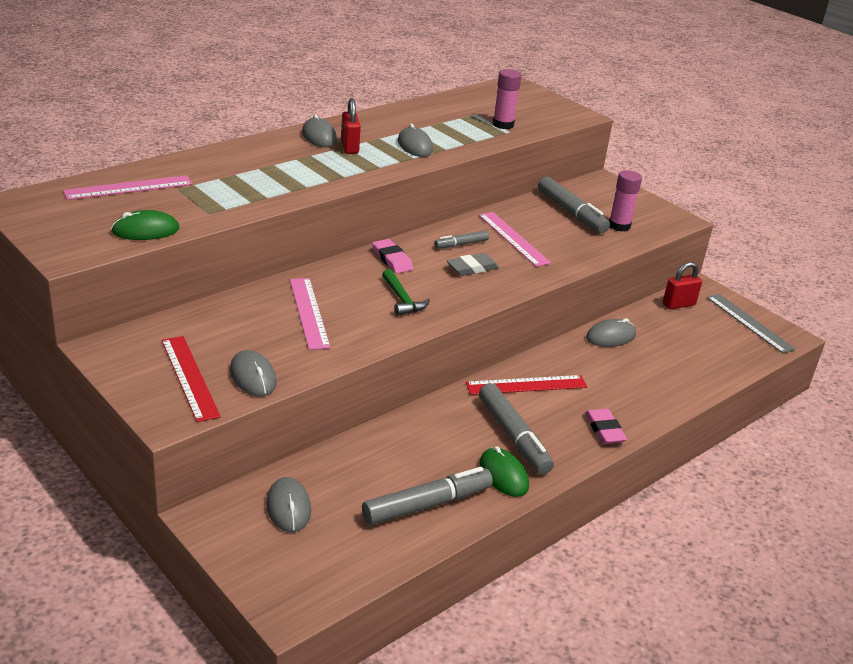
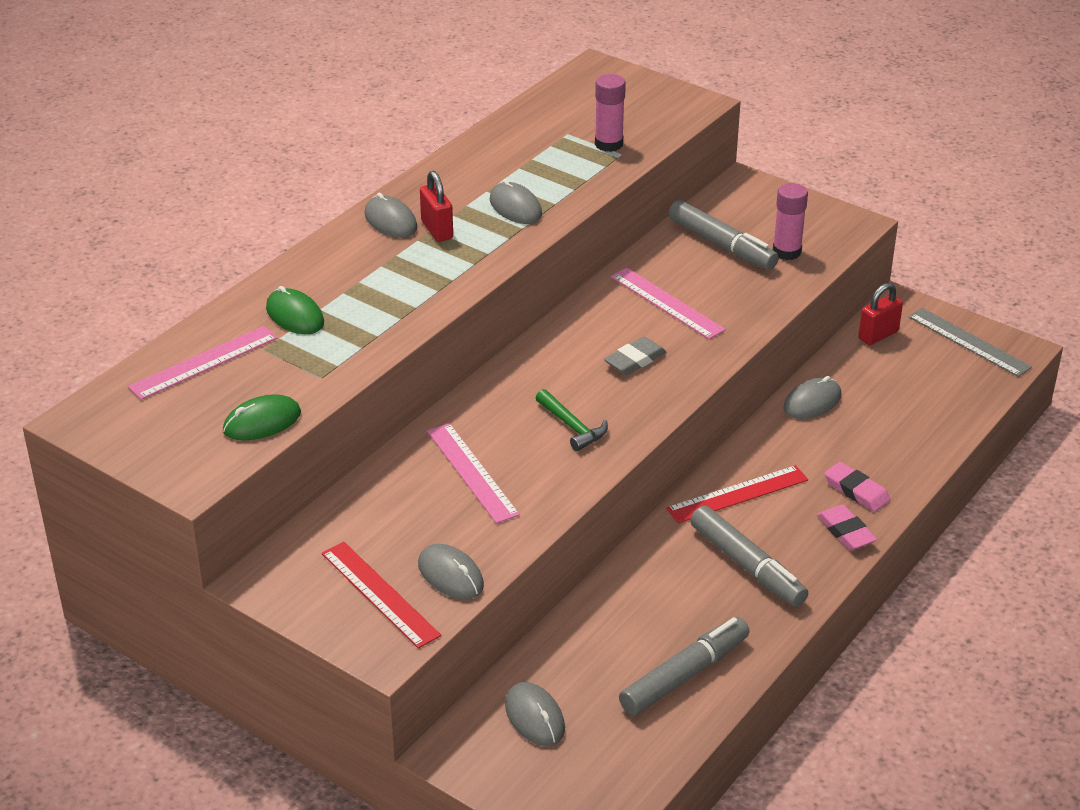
camera: 10 degrees left, 5 degrees up
(392, 259) = (535, 371): pink eraser -> pink eraser (856, 490)
(461, 244) = (607, 327): grey marker -> none
(503, 475) = (754, 617): green mouse -> green mouse (295, 315)

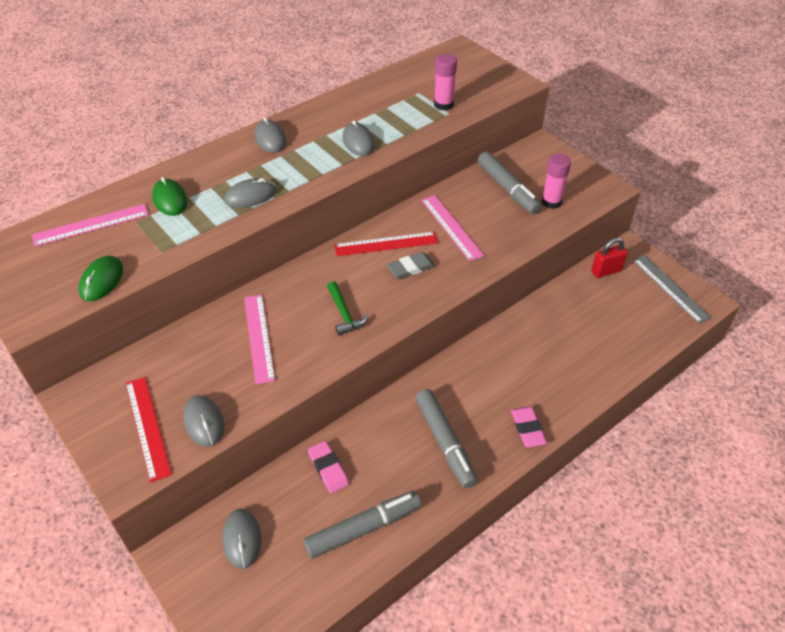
camera: 15 degrees right, 10 degrees up
(262, 422) = (102, 280): green mouse -> green mouse turned 60 degrees counterclockwise
(437, 230) = (297, 150): red padlock -> none
(737, 494) = (460, 380): red ruler -> red ruler (386, 244)
(812, 402) = (540, 315): grey mouse -> grey mouse (250, 196)
(856, 490) = (547, 395): pink eraser -> pink eraser (328, 469)

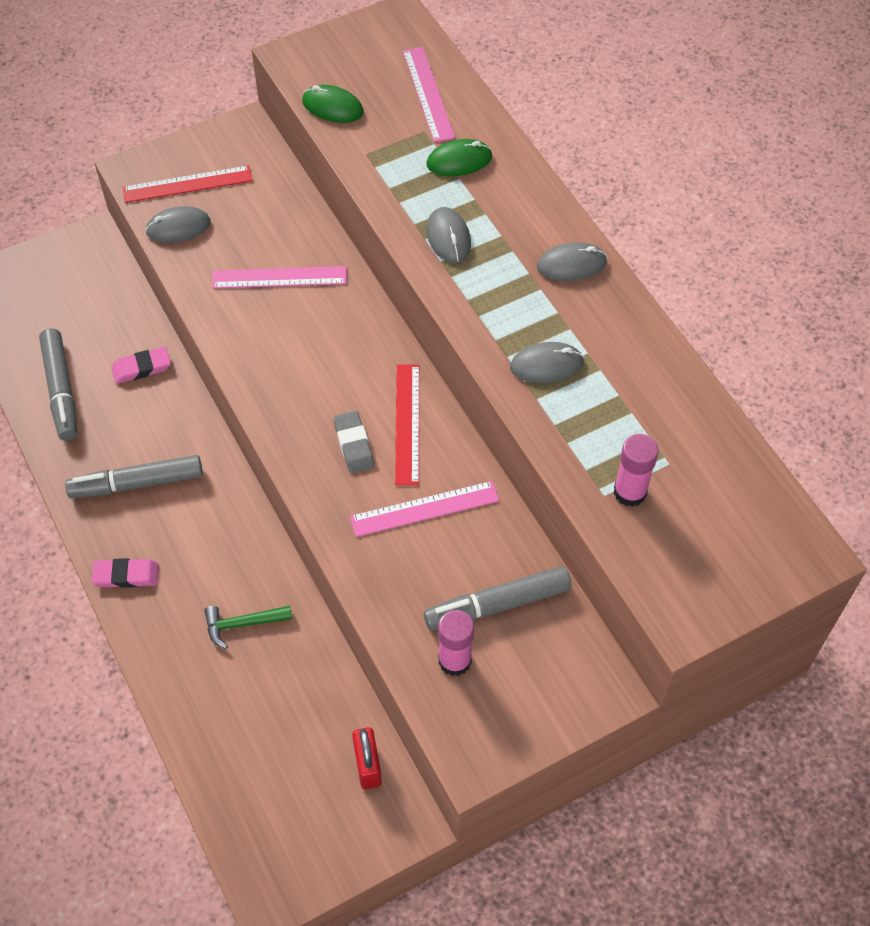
camera: 100 degrees right, 10 degrees up
(242, 539) = (88, 291): grey mouse -> none
(344, 314) = (292, 362): green hammer -> green hammer (242, 624)
(670, 288) = (309, 852): grey ruler -> none

